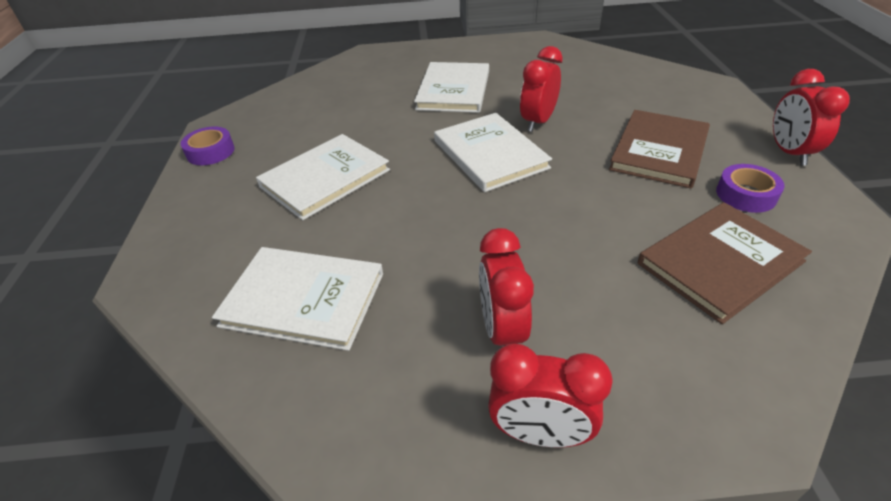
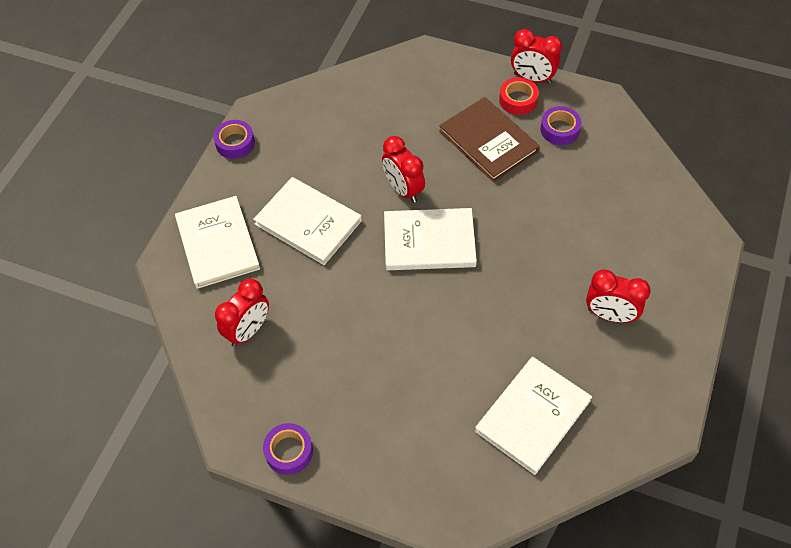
camera: 65 degrees left, 15 degrees up
(325, 178) = (393, 366): white book -> white book (218, 243)
(501, 41) = (235, 143): none -> purple tape
(540, 433) = (682, 329): red clock -> red clock (248, 330)
(720, 262) = (609, 183): brown book -> none
(743, 153) = (518, 100): none -> red tape

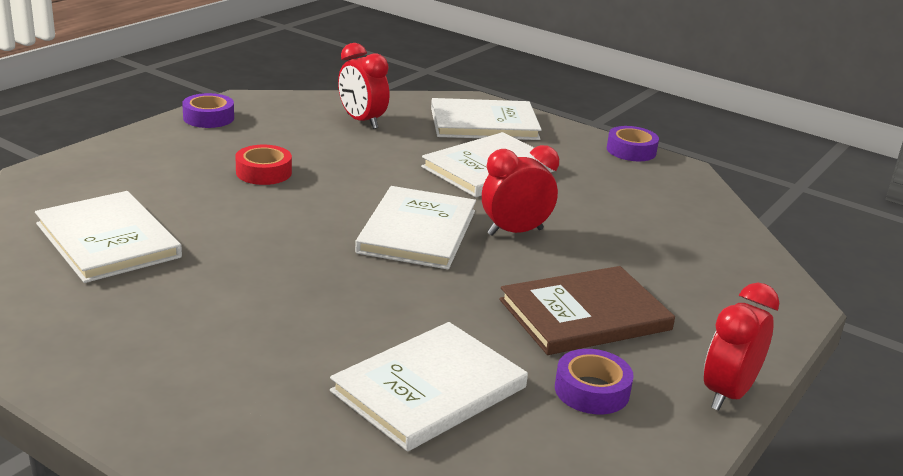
camera: 100 degrees right, 30 degrees down
(518, 100) = (673, 365): red tape -> red tape (263, 172)
(596, 194) = (429, 389): none -> white book
(610, 315) = (194, 335): red clock -> none

